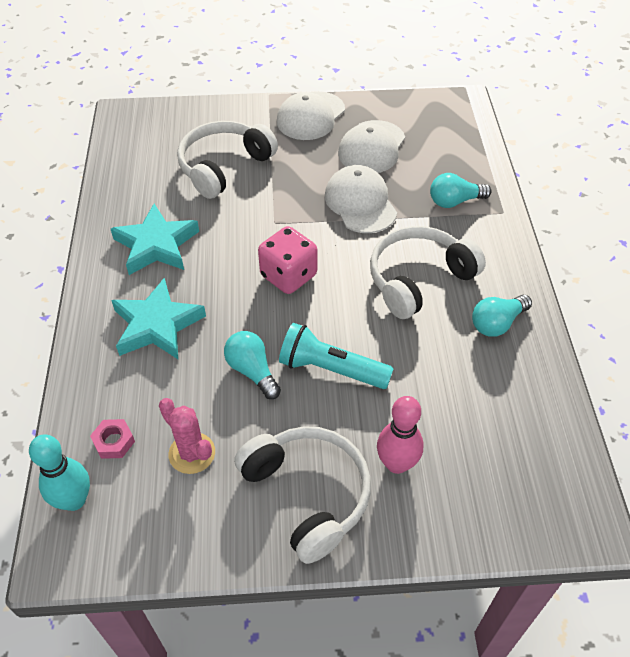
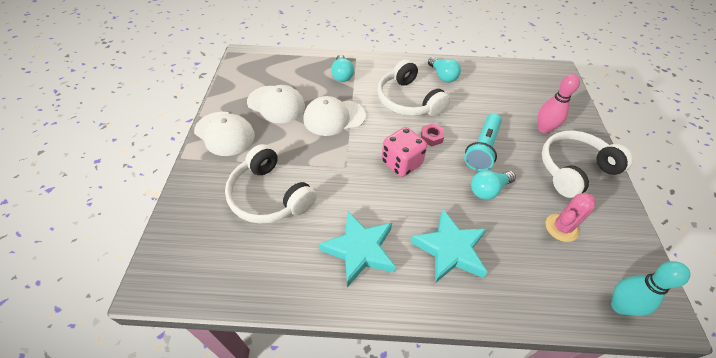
camera: 85 degrees left, 0 degrees up
(114, 442) = (564, 279): pink nut -> pink nut (431, 137)

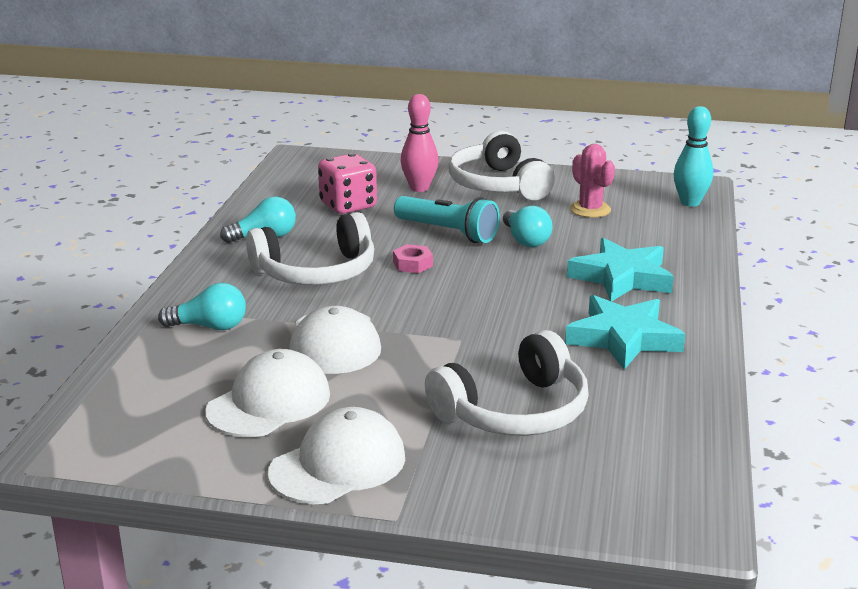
camera: 80 degrees left, 25 degrees down
(401, 163) = (462, 293): pink dice -> pink dice (348, 206)

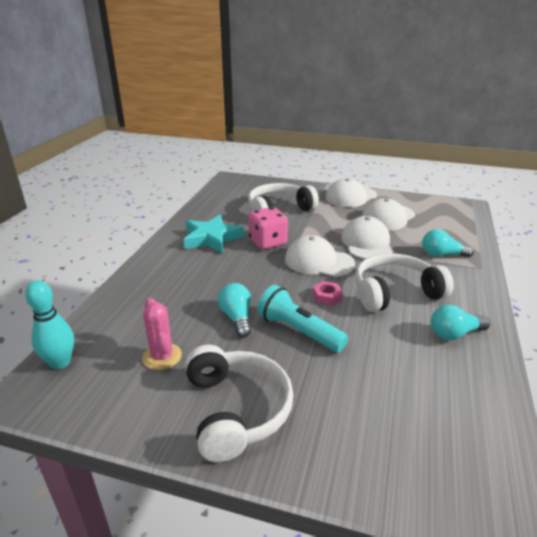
camera: 175 degrees left, 5 degrees up
(348, 206) = (396, 378): pink dice -> pink dice (268, 242)
(419, 188) = (325, 409): pink bowling pin -> none
(423, 307) = (319, 261): none -> white cap
(622, 277) = (185, 278): turquoise star -> none

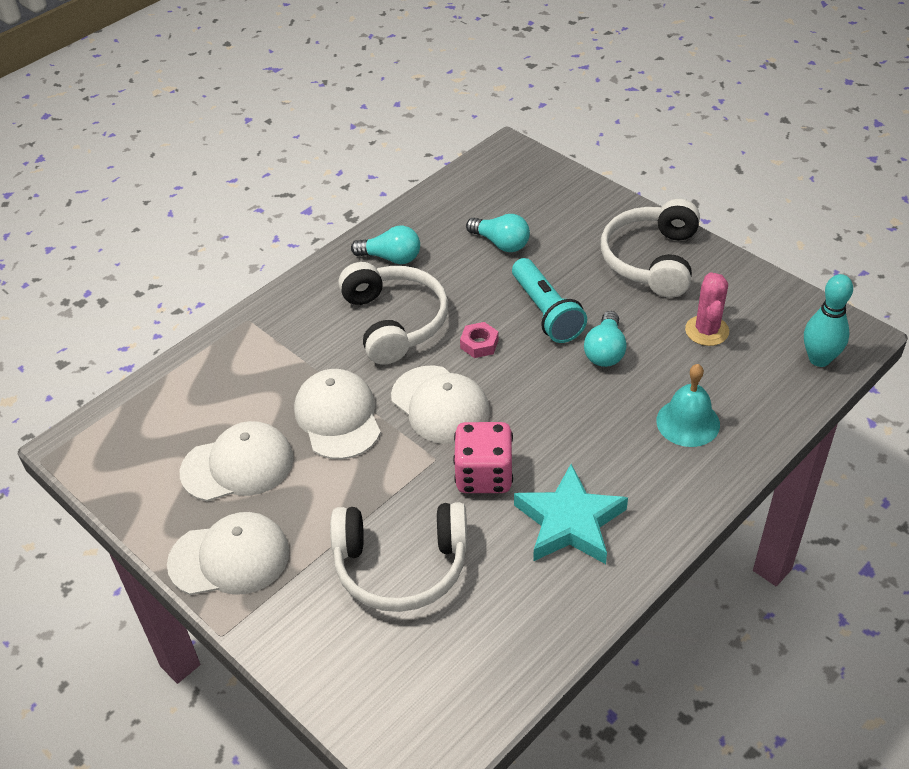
camera: 150 degrees left, 15 degrees up
(161, 293) = (688, 422): none -> turquoise bell
(366, 243) = (338, 417): white cap -> white cap turned 135 degrees clockwise
(395, 292) = (394, 322): white headphones -> white headphones turned 120 degrees counterclockwise
(442, 255) = (265, 357): turquoise light bulb -> turquoise light bulb (501, 243)

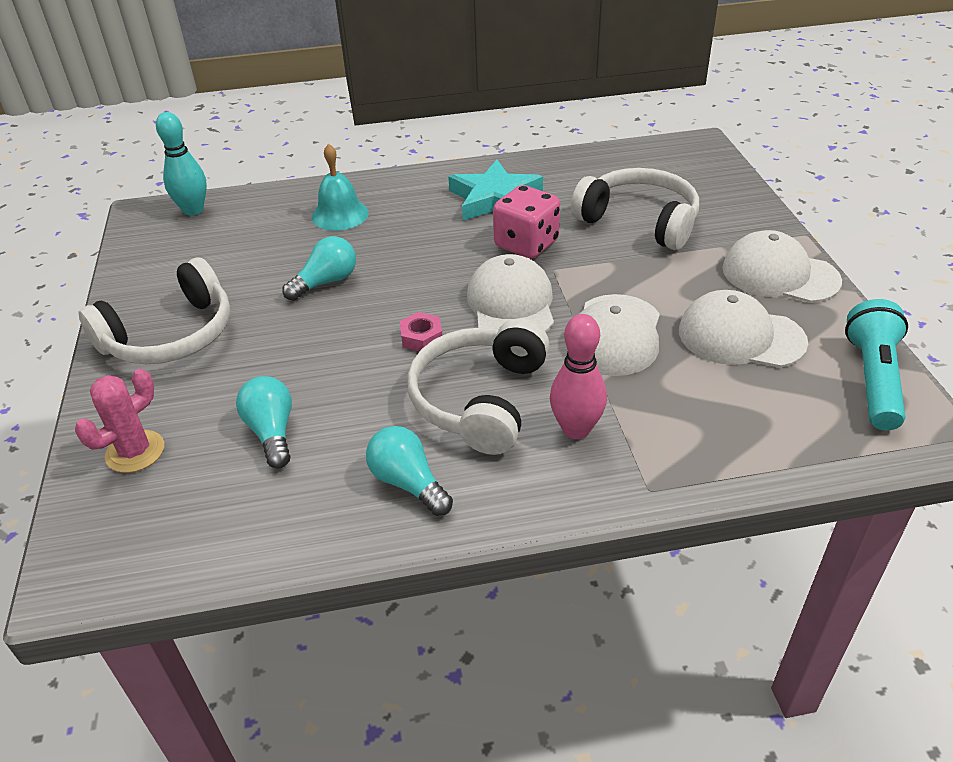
camera: 145 degrees left, 5 degrees down
(316, 333) = (576, 429): none -> pink bowling pin
(546, 312) = (328, 336): turquoise flashlight -> turquoise flashlight (873, 379)
(707, 331) = (230, 260): pink cactus -> pink cactus (135, 452)

